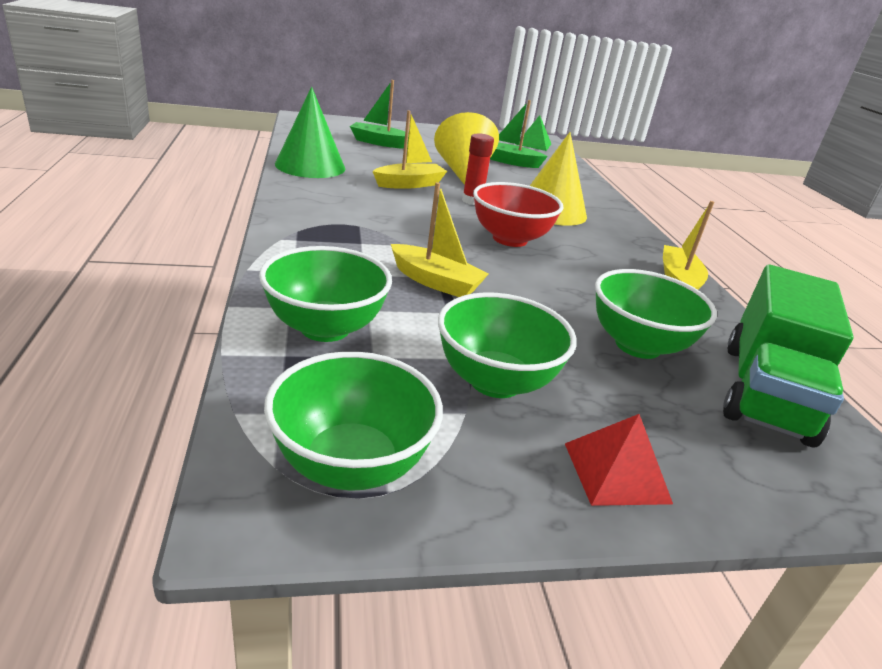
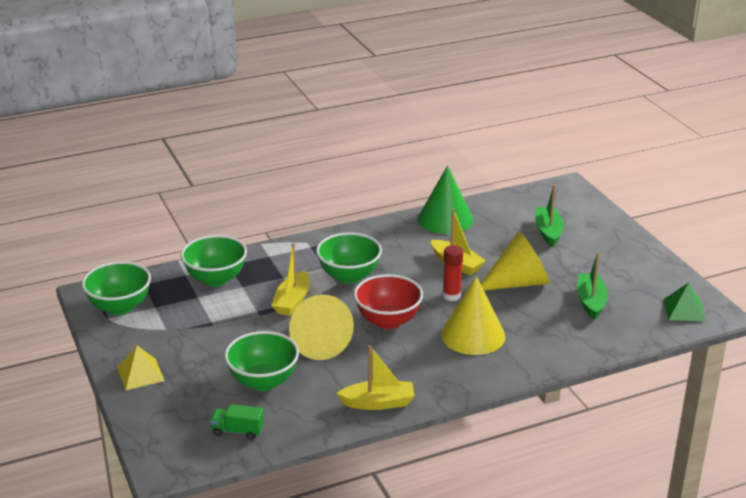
camera: 80 degrees right, 0 degrees up
(495, 381) = (196, 334): green bowl -> green bowl (349, 276)
(546, 287) = (318, 342): none -> yellow cone
(616, 472) = (140, 374): red pyramid -> yellow pyramid
(765, 391) = (237, 431): green truck -> green truck, size x0.44

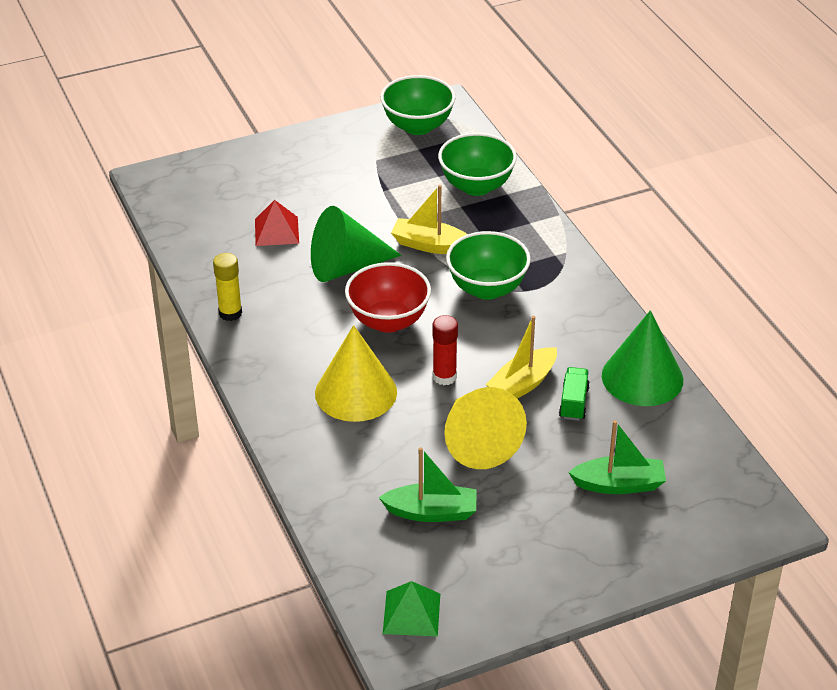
camera: 90 degrees right, 10 degrees up
(140, 374) = (297, 151): yellow pyramid -> none
(237, 431) = (196, 219): green truck -> green truck (574, 403)
(263, 381) = (276, 231): green bowl -> red pyramid
(318, 342) = (346, 267): yellow cone -> green cone
(378, 403) = (230, 313): yellow boat -> yellow glue stick

